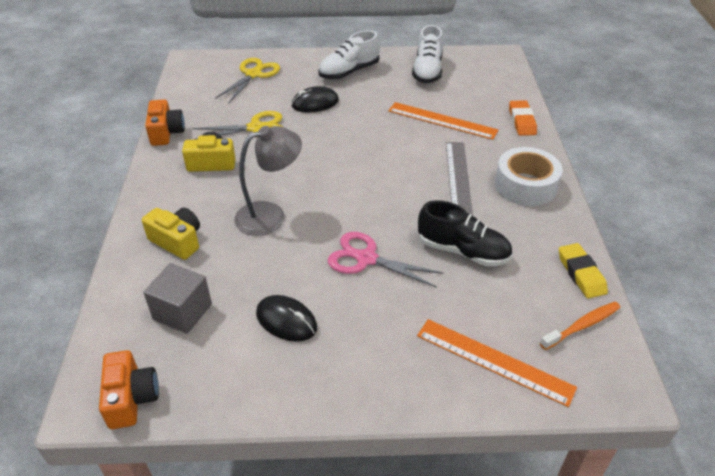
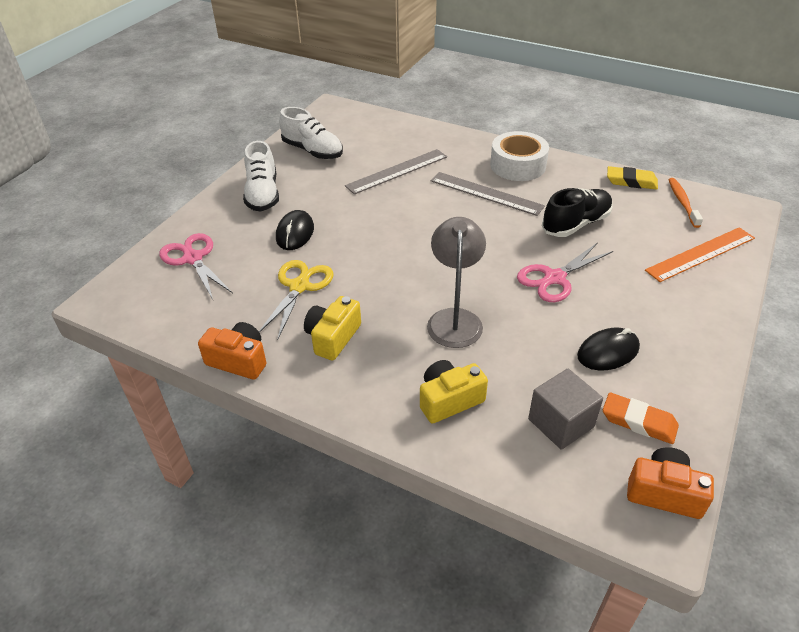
camera: 60 degrees left, 0 degrees up
(253, 74) = (193, 259): yellow scissors -> pink scissors
(442, 120) = (397, 171): orange ruler -> grey ruler
(521, 121) = (435, 135): orange eraser -> orange eraser (638, 422)

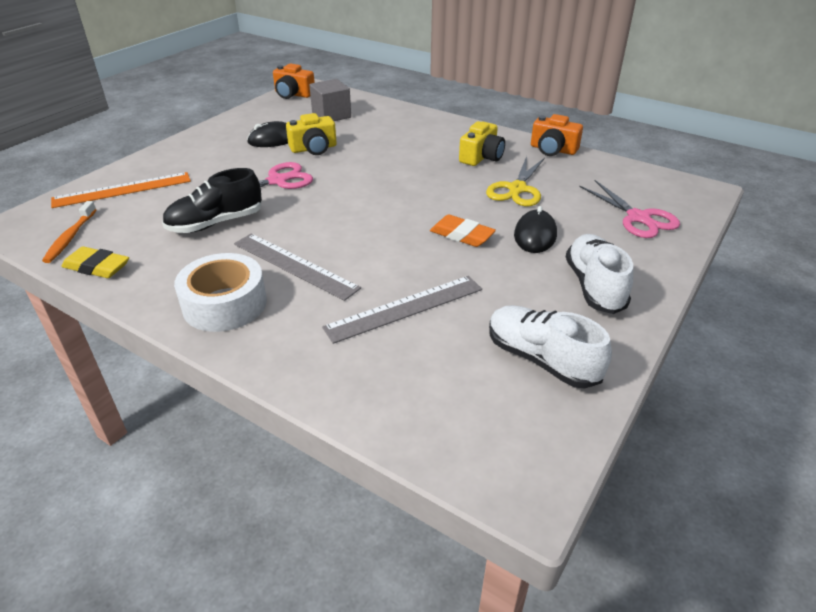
camera: 175 degrees left, 5 degrees down
(449, 400) = (399, 126): yellow camera -> yellow camera (314, 148)
(454, 319) = (380, 161): grey lamp -> none
(638, 422) = (283, 113): orange eraser -> orange eraser (462, 235)

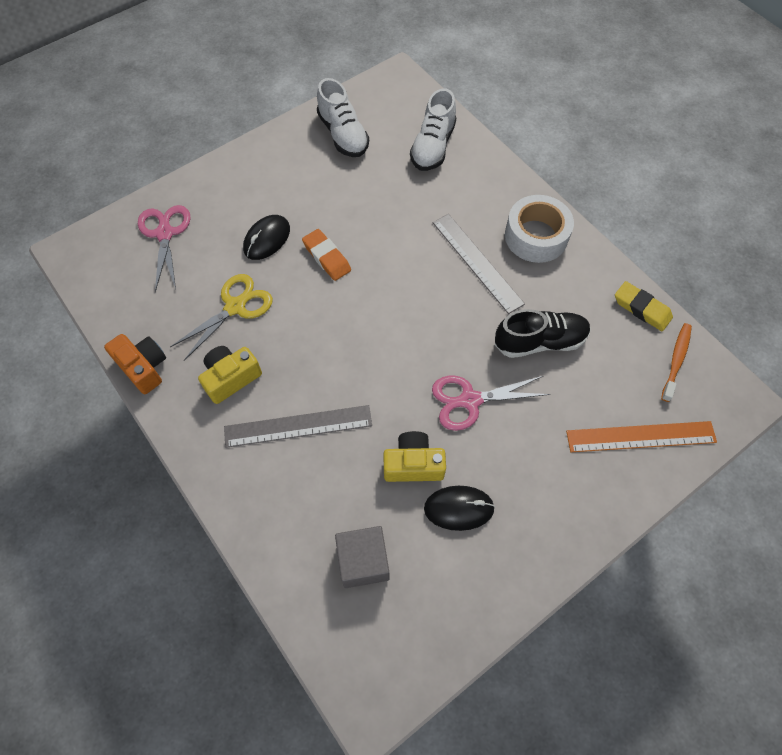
camera: 160 degrees left, 25 degrees up
(293, 94) = (400, 673): orange camera -> none
(405, 308) = (408, 196): grey ruler -> grey ruler (298, 426)
(594, 286) = (265, 176): white shoe -> white shoe (433, 146)

